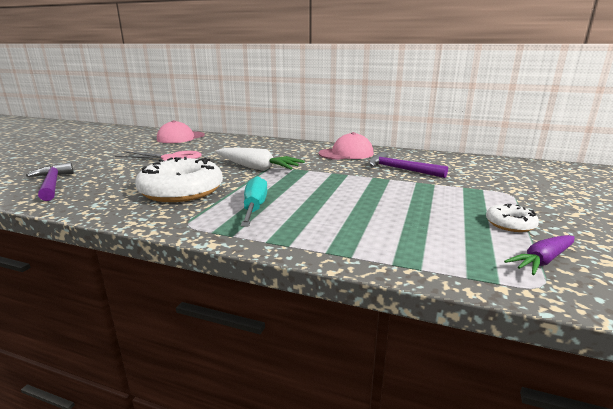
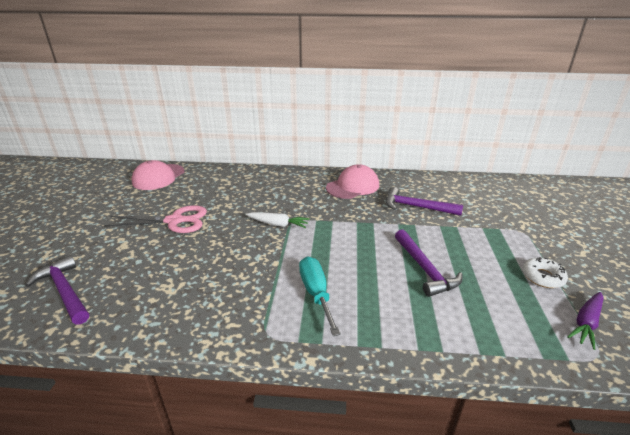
camera: 15 degrees left, 10 degrees up
(181, 190) = (224, 277): white donut -> none
(257, 168) = (278, 224): white carrot -> white carrot, size x0.61
(376, 205) = (424, 269): none -> purple hammer

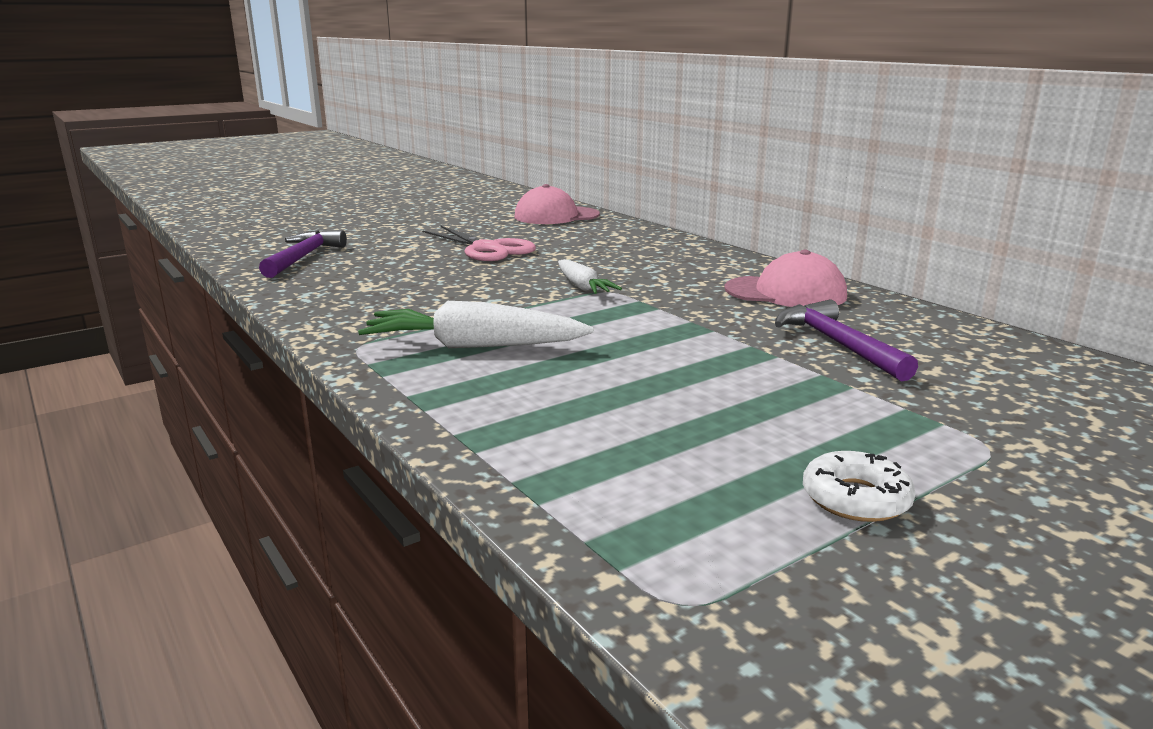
camera: 50 degrees right, 10 degrees down
(316, 293) = (473, 346): turquoise screwdriver -> white carrot
(424, 269) = (661, 393): purple hammer -> none
(586, 323) = (776, 574): purple carrot -> none

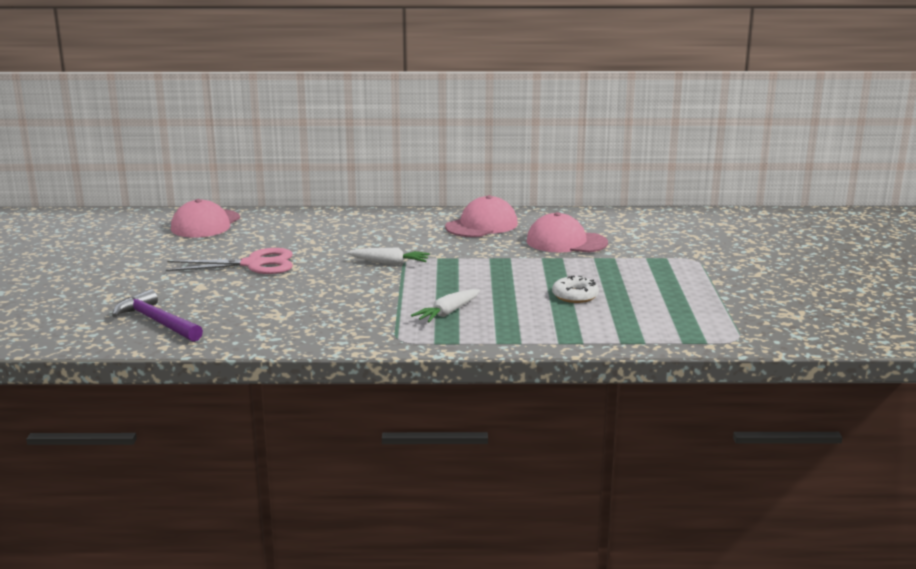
camera: 55 degrees left, 0 degrees up
(473, 346) = (447, 313): white carrot -> white carrot, size x0.61
(838, 344) = (566, 242): purple hammer -> pink cap
(855, 498) = (703, 293): white donut -> white donut (575, 296)

